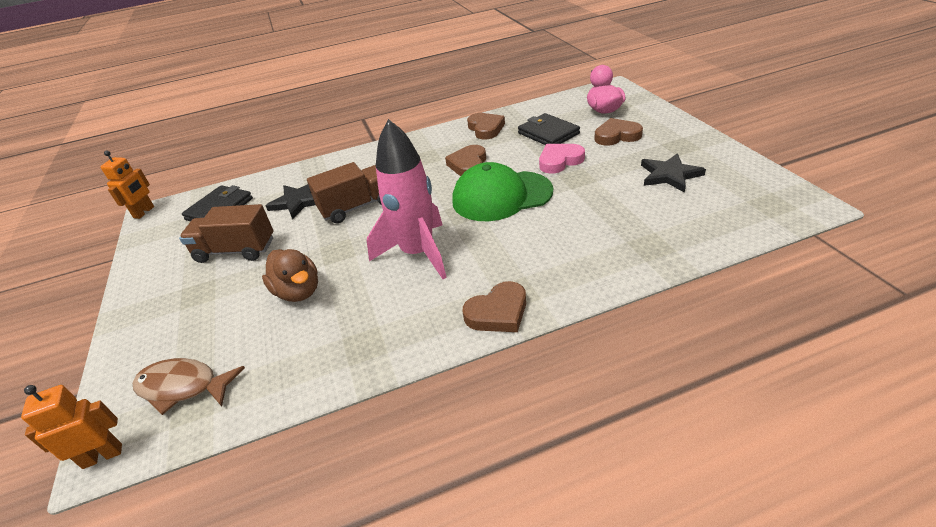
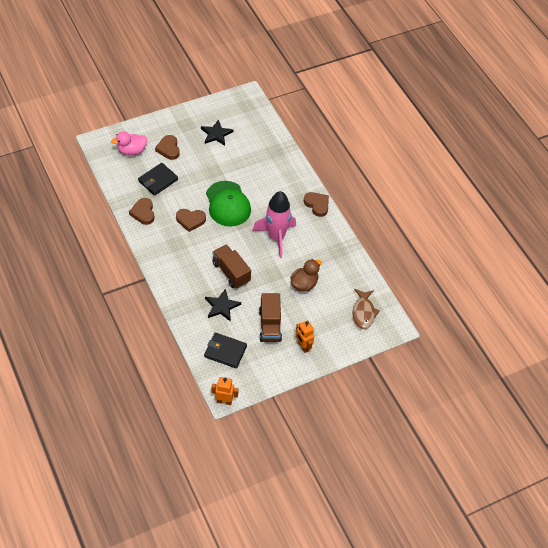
camera: 105 degrees left, 15 degrees up
(102, 455) = (397, 327): orange robot -> orange robot (303, 346)
(486, 129) = (143, 213): brown heart -> brown heart turned 75 degrees counterclockwise
(559, 161) = (194, 177): pink heart -> none

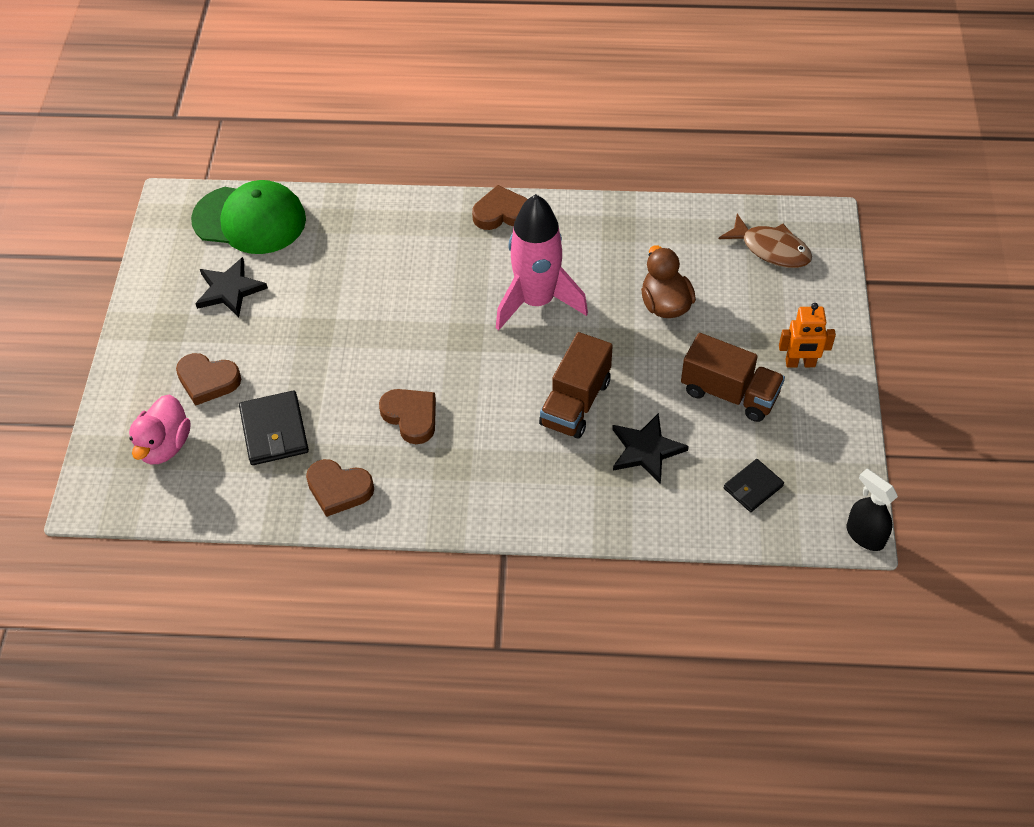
camera: 55 degrees left, 0 degrees up
(190, 220) = (411, 417): brown heart -> brown heart turned 75 degrees counterclockwise
(224, 401) = (864, 535): orange robot -> black spray bottle
(225, 351) = (753, 487): black wallet -> black wallet, size x0.64
(228, 204) = (411, 341): green cap -> green cap (249, 220)
(231, 272) = (575, 402): brown truck -> brown truck turned 60 degrees counterclockwise

